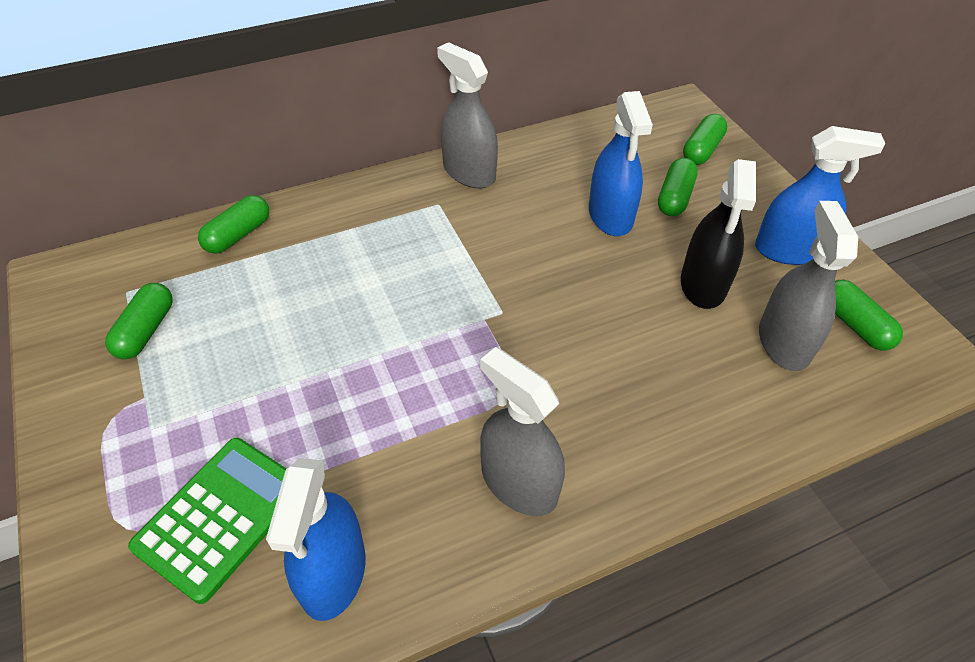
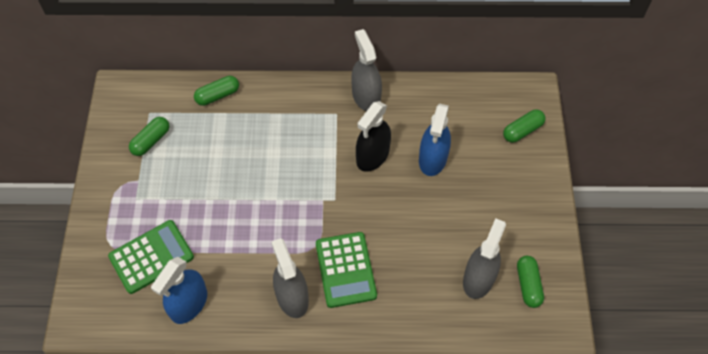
camera: 25 degrees right, 10 degrees up
(581, 405) = (345, 270): none -> green calculator
(674, 197) = (480, 160): green capsule -> none
(703, 284) = (458, 225): black spray bottle -> black spray bottle (372, 156)
(789, 250) = (525, 223): blue spray bottle -> none

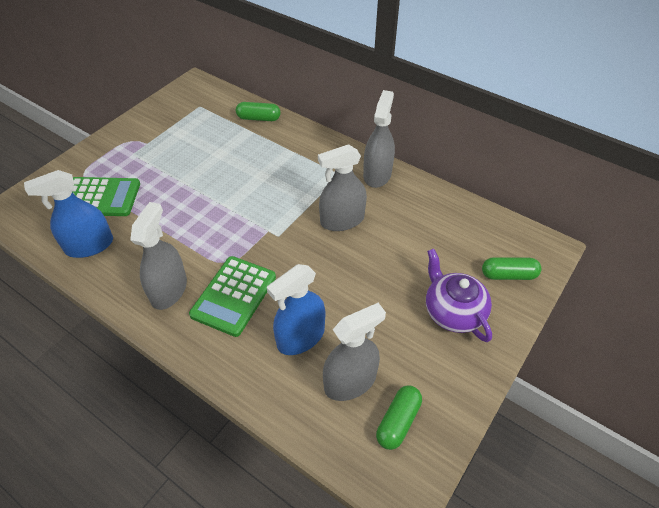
camera: 35 degrees right, 10 degrees down
(151, 141) = (182, 124): green capsule -> none
(372, 156) = (342, 220): black spray bottle -> grey spray bottle
(433, 159) = (395, 251): blue spray bottle -> blue spray bottle (301, 337)
(506, 183) = (453, 311): none -> purple teapot

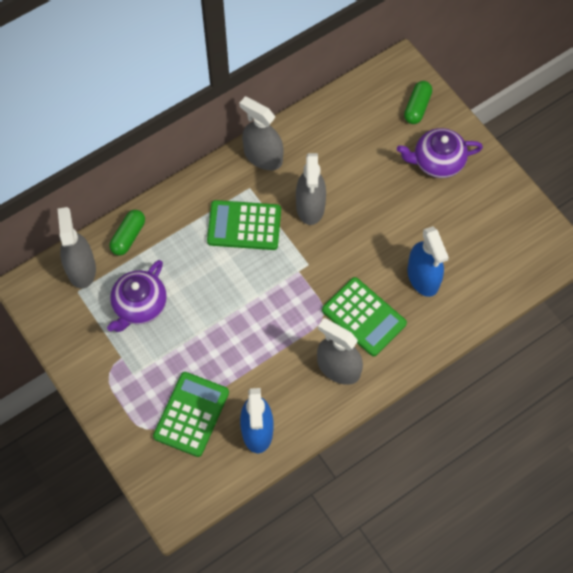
camera: 70 degrees left, 15 degrees up
(197, 140) = (139, 305): none -> purple teapot
(300, 181) = (244, 225): none -> green calculator
(350, 381) = (473, 255): grey spray bottle -> grey spray bottle (81, 269)
(398, 421) = (514, 235): green capsule -> none

